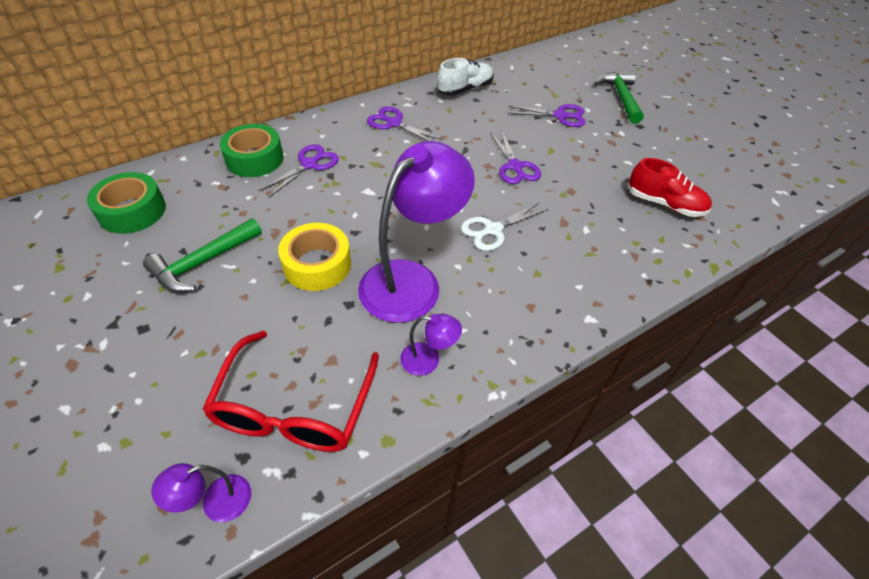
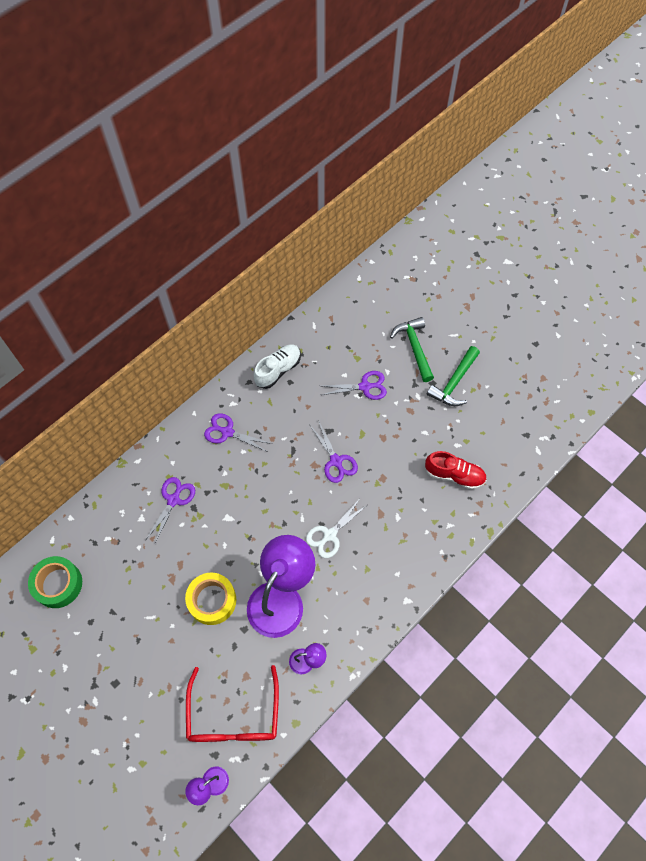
camera: 10 degrees left, 15 degrees up
(202, 263) = (131, 619): green hammer -> green hammer (454, 383)
(254, 159) = (128, 504): green tape -> none

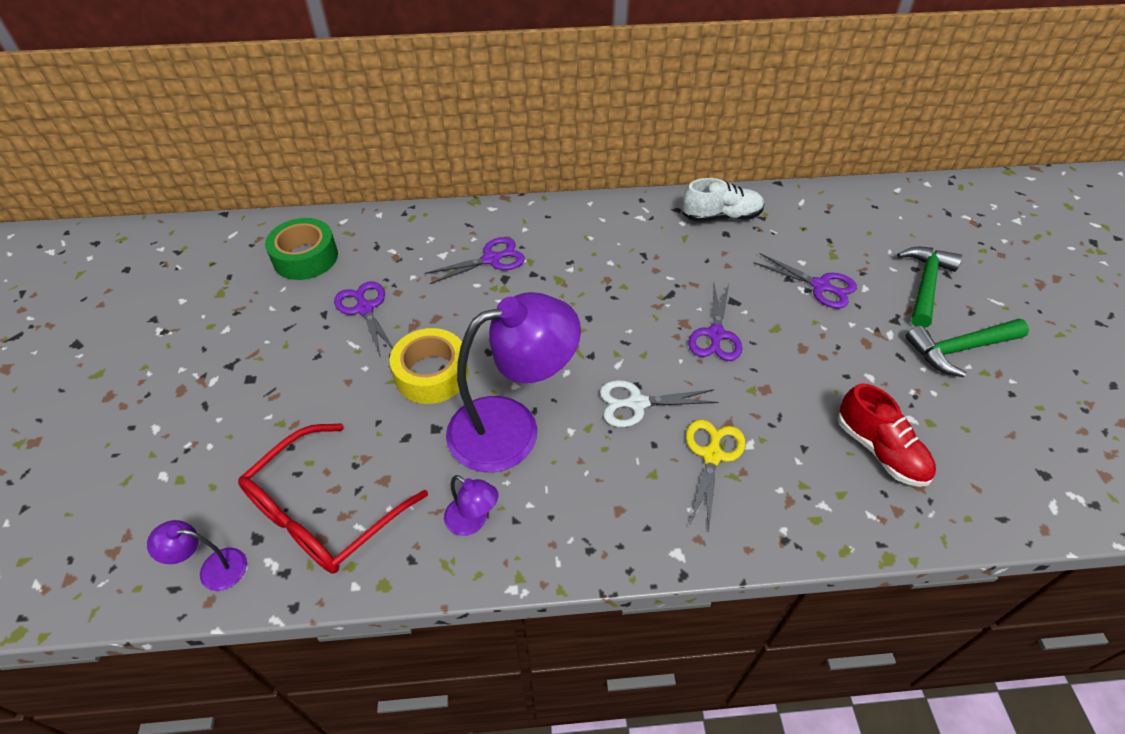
camera: 40 degrees right, 15 degrees down
(227, 432) = (609, 236): purple scissors -> purple scissors (365, 308)
(385, 537) = (712, 455): none -> yellow scissors

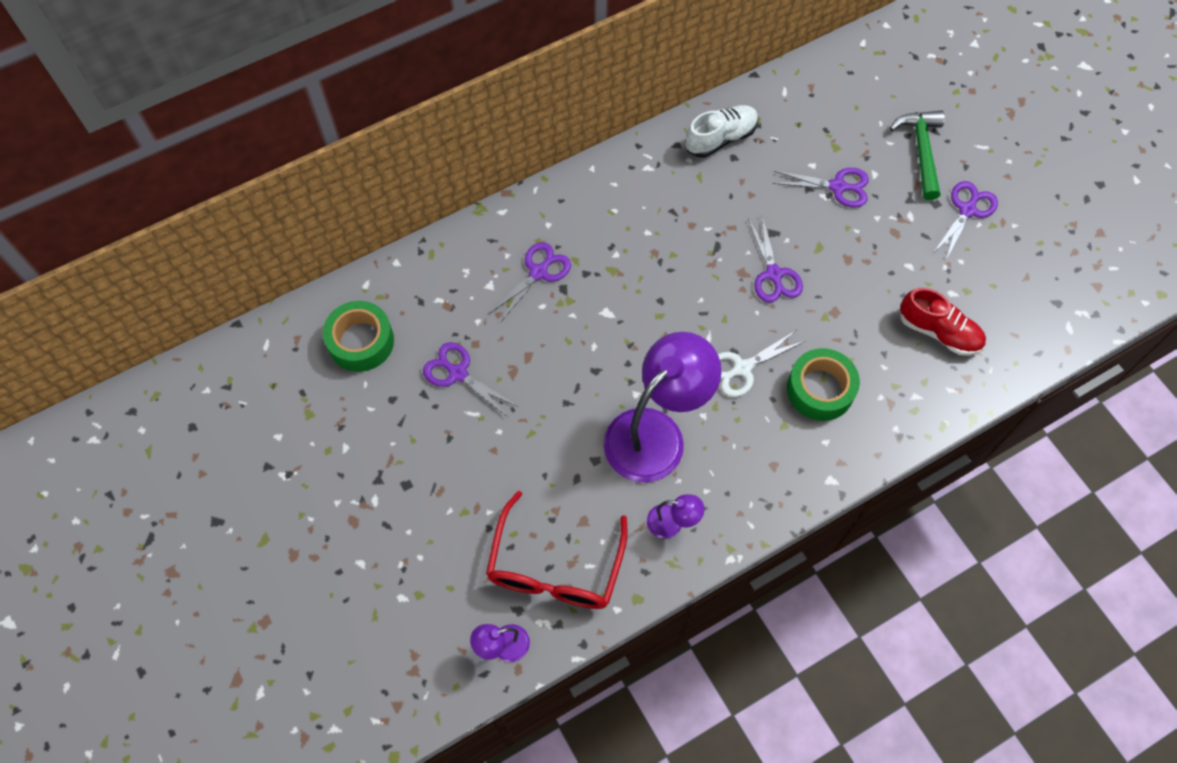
camera: 25 degrees left, 15 degrees up
(431, 374) = (560, 413): yellow tape -> none
(712, 455) = (820, 389): yellow scissors -> green tape
(959, 349) = (967, 210): green hammer -> purple scissors

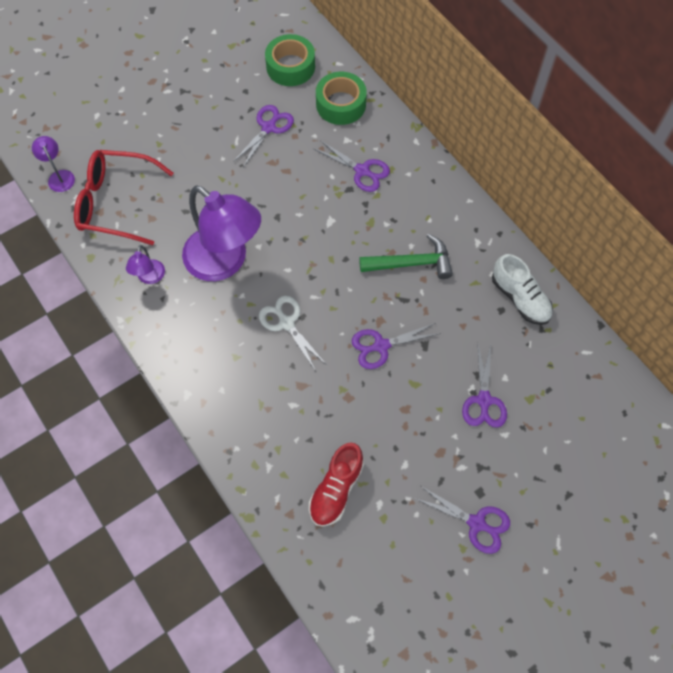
camera: 85 degrees right, 0 degrees up
(820, 389) = (270, 385): green tape -> green tape (341, 104)
(921, 151) = (540, 480): green hammer -> green hammer (412, 263)

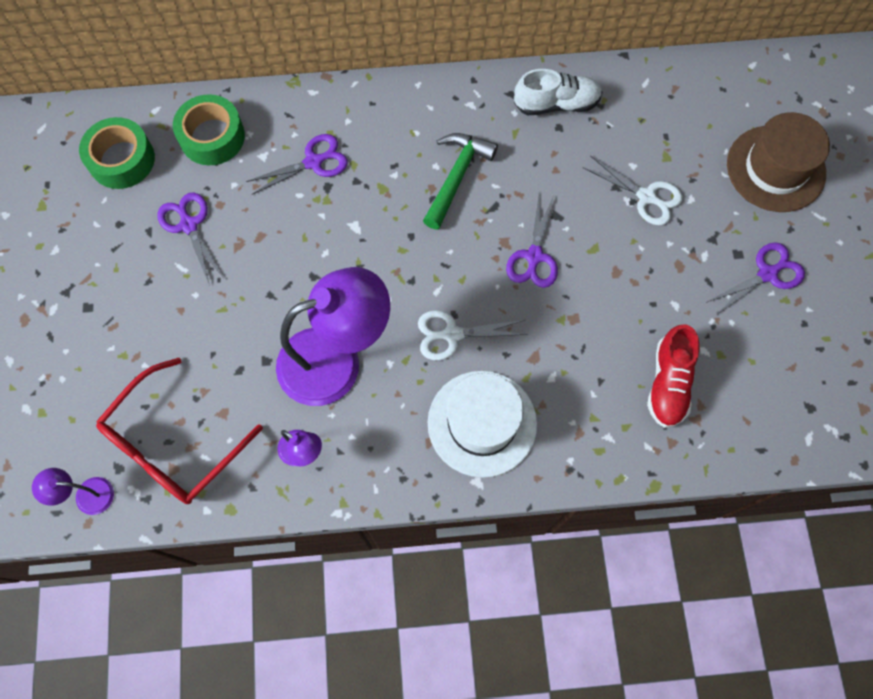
camera: 60 degrees left, 5 degrees up
(231, 375) = (482, 423): none -> white hat
(336, 489) = (668, 383): red shoe -> red shoe turned 45 degrees clockwise
(484, 400) = (646, 197): purple scissors -> white scissors
(578, 487) = (775, 168): none -> brown hat

